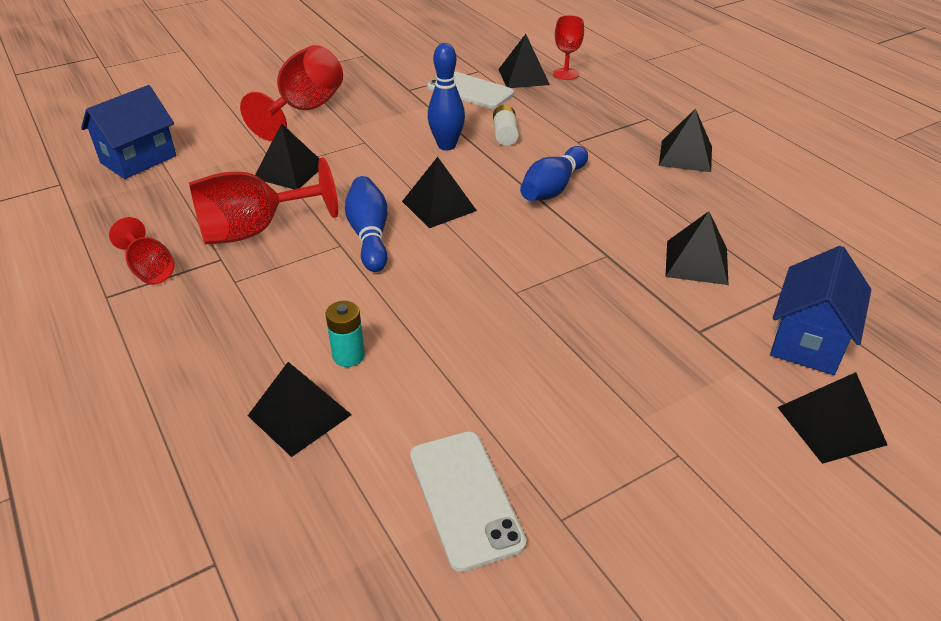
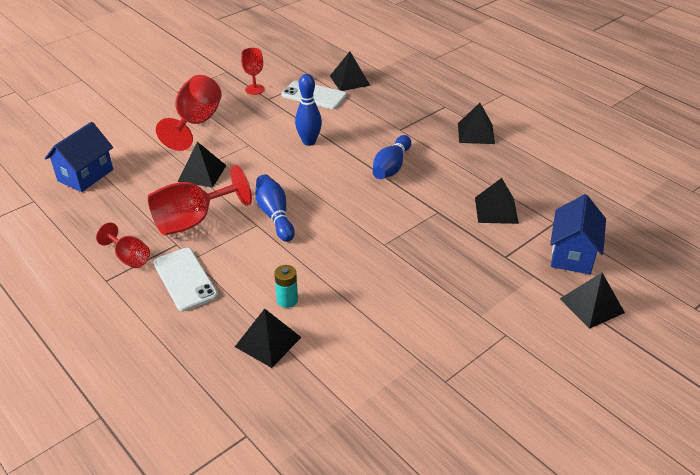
camera: 10 degrees left, 0 degrees up
(439, 206) = (316, 188): black pyramid -> none
(465, 498) = (386, 377): white phone -> white phone (185, 279)
(505, 134) = (348, 129): white battery -> none
(565, 74) = (379, 75): red goblet -> red goblet (255, 89)

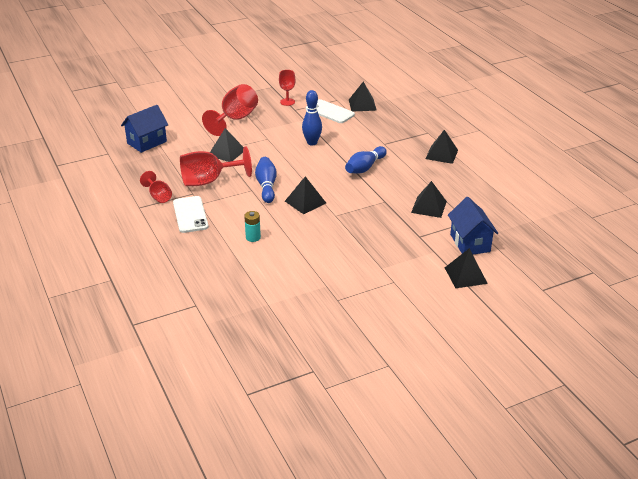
camera: 15 degrees right, 5 degrees down
(268, 341) = (230, 258): black pyramid -> black pyramid (305, 202)
(572, 254) = (470, 243): blue house -> blue house turned 45 degrees counterclockwise

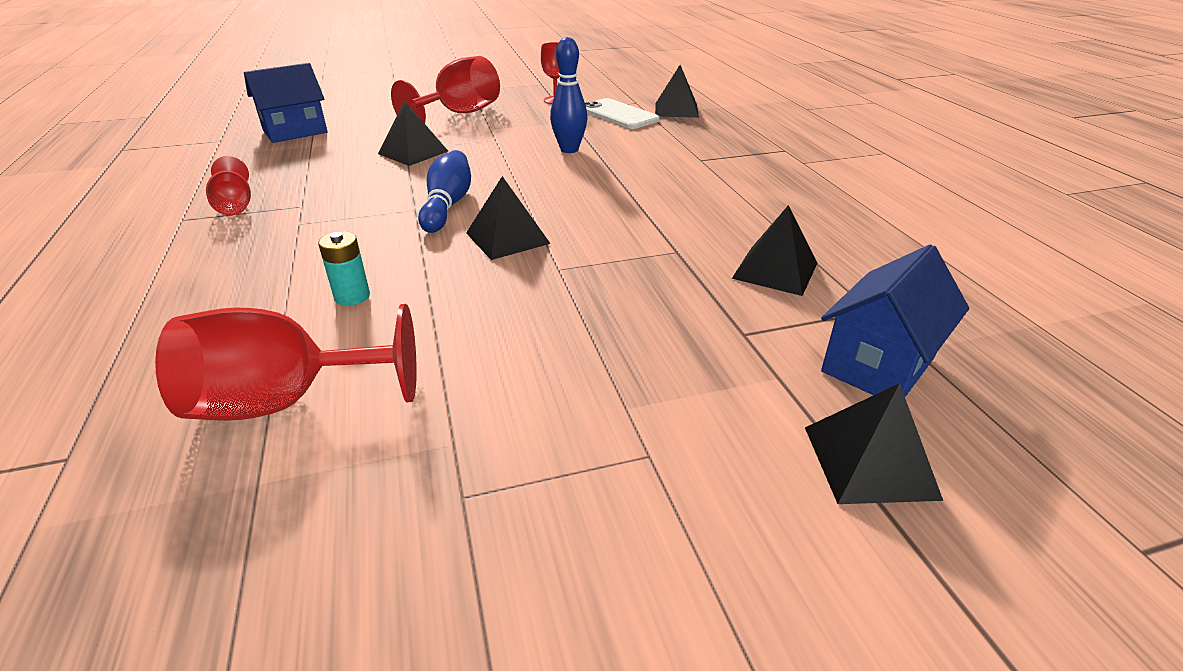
camera: 10 degrees right, 0 degrees up
(190, 215) = (262, 240): white phone -> none
(208, 181) = (347, 189): red goblet -> red goblet (285, 401)
(365, 167) = (653, 191): blue bowling pin -> none
(441, 154) = (810, 182): black pyramid -> none
(470, 243) = (878, 365): blue house -> blue house turned 45 degrees clockwise

